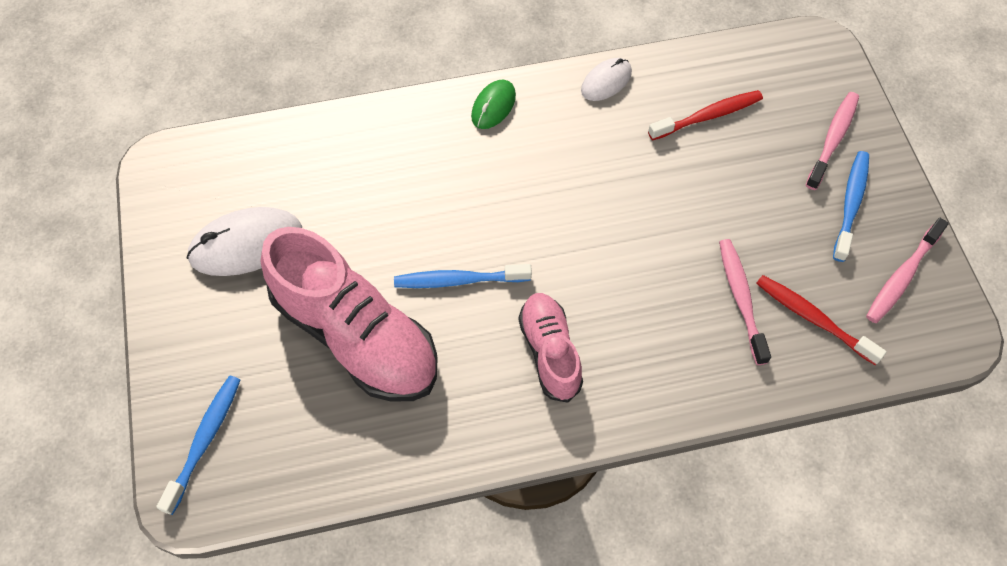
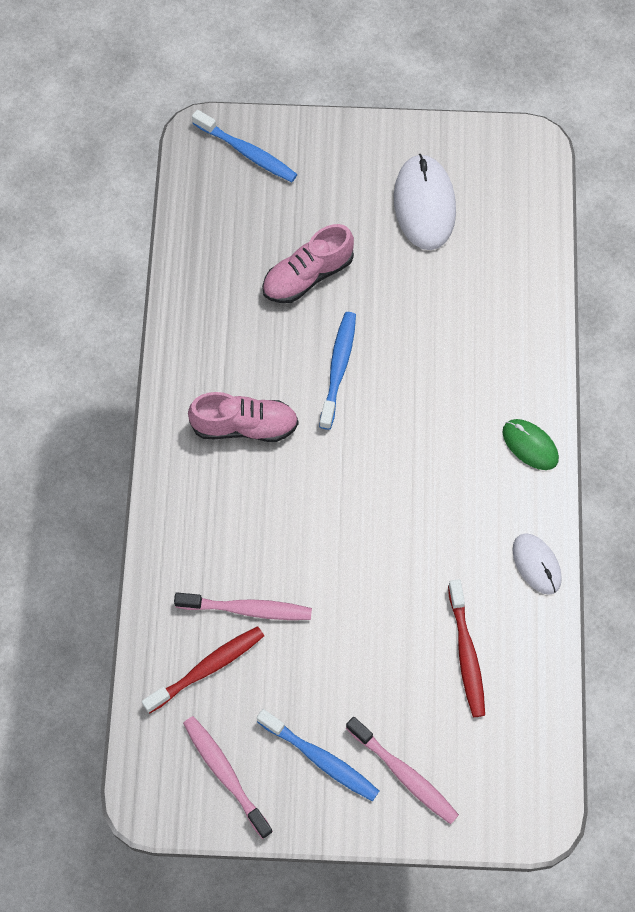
camera: 105 degrees right, 5 degrees up
(356, 335) = (307, 276): pink shoe -> pink shoe, size x0.56

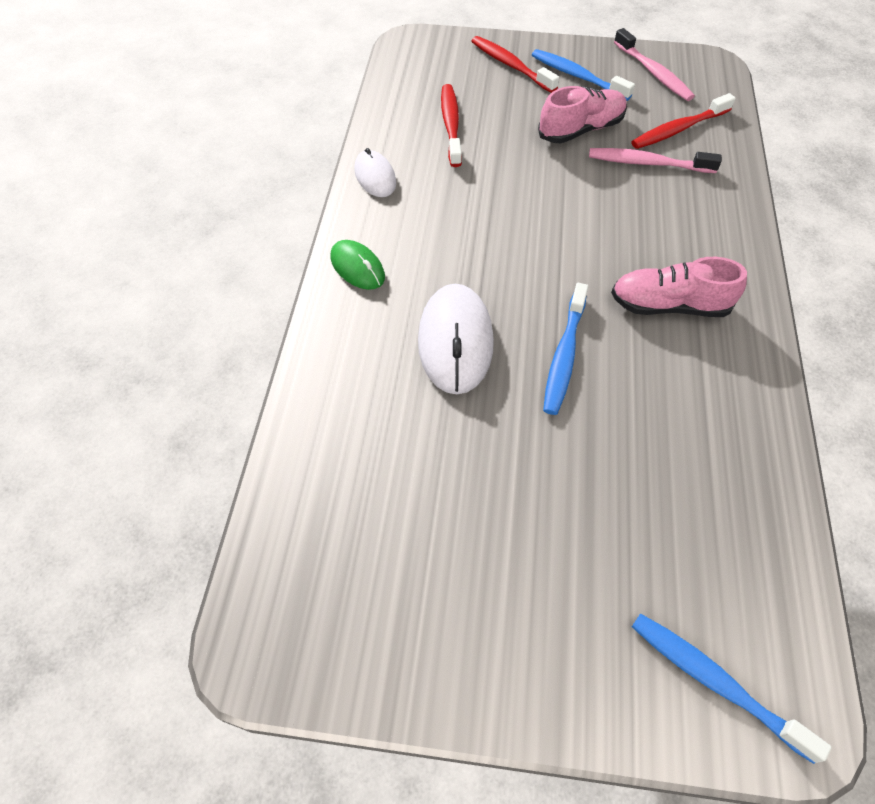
camera: 175 degrees left, 10 degrees down
(307, 276) = (606, 470): pink shoe -> pink shoe (581, 130)
(404, 774) = (510, 65): pink toothbrush -> red toothbrush
(424, 204) = (437, 563): white mouse -> white mouse (455, 341)

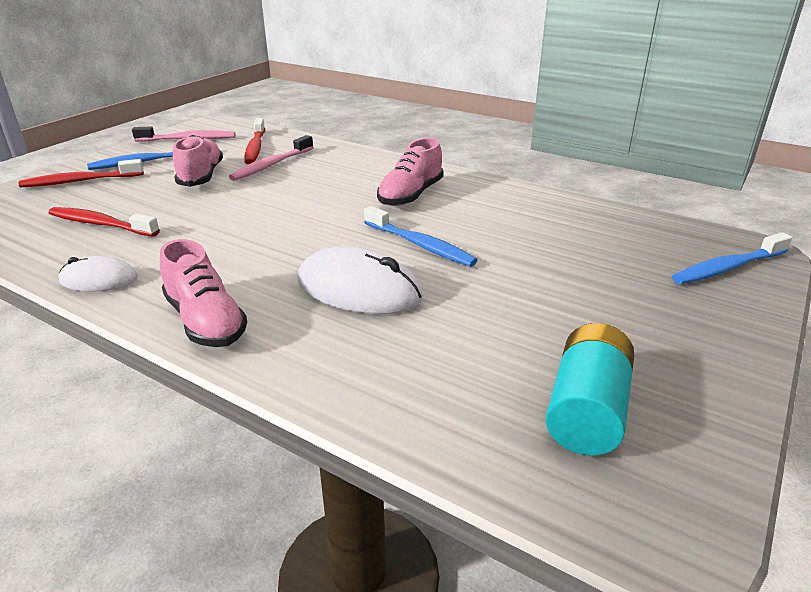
camera: 65 degrees left, 25 degrees down
(357, 267) = (206, 321): green mouse -> pink shoe
(366, 568) = (587, 410): none -> turquoise battery

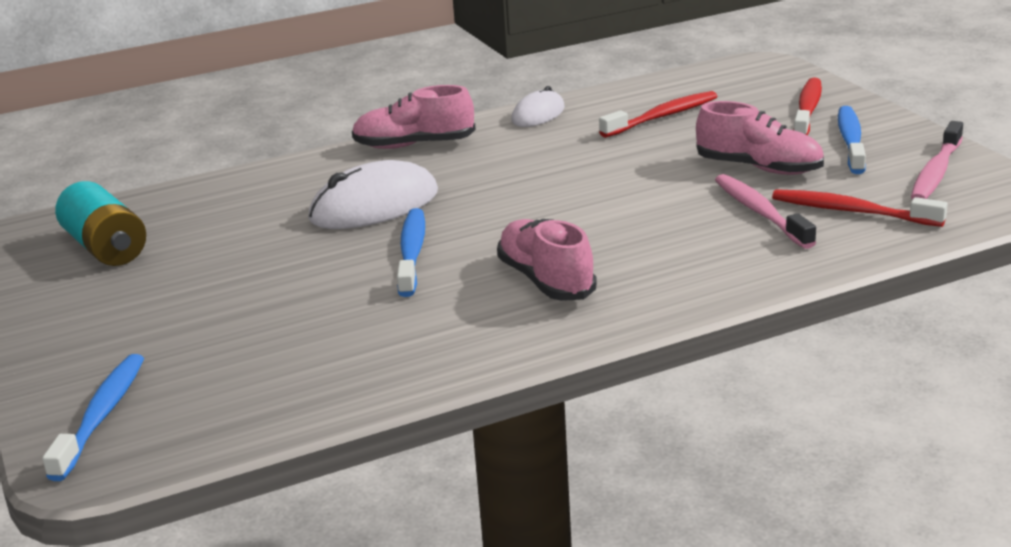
camera: 125 degrees right, 5 degrees down
(420, 245) = (412, 253): blue toothbrush -> blue toothbrush turned 105 degrees clockwise

